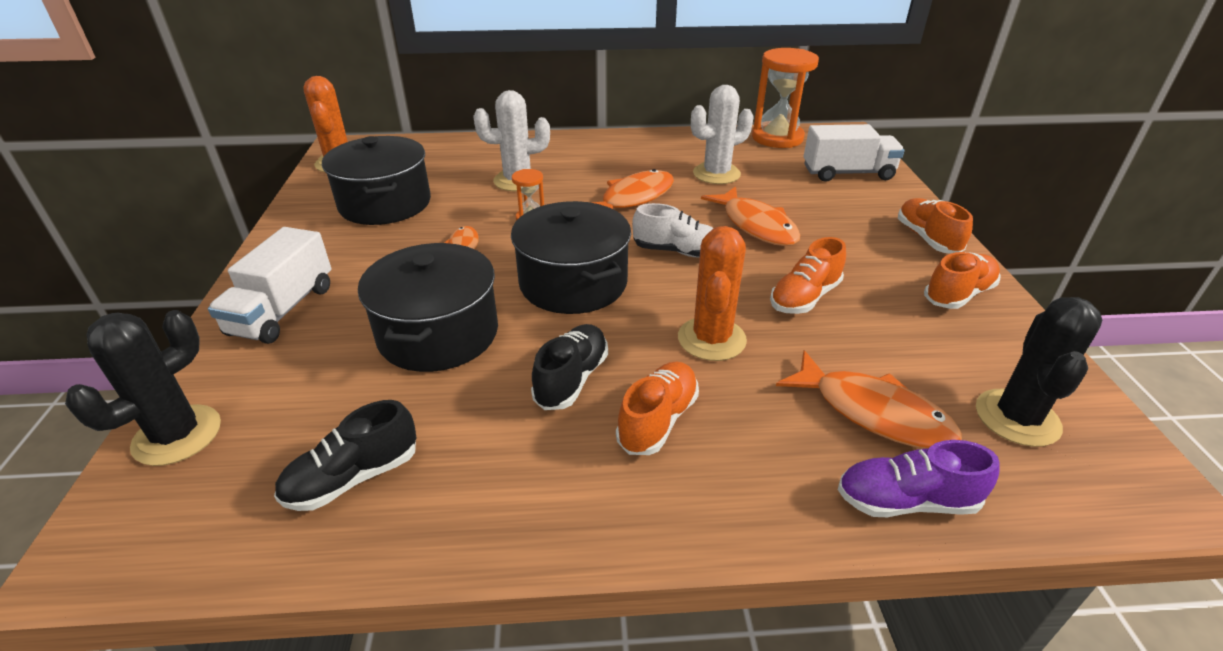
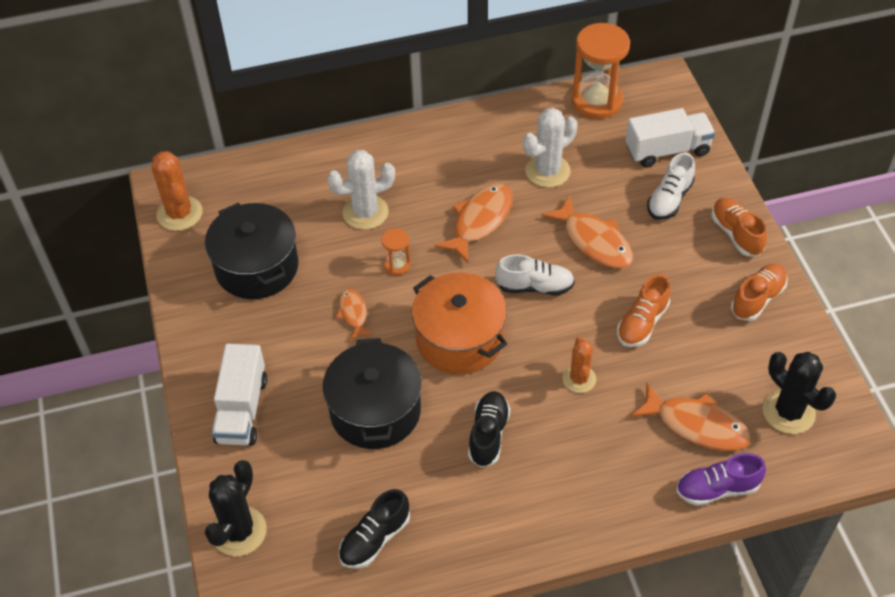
camera: 10 degrees left, 15 degrees up
(573, 283) = (459, 339): black pot -> orange pot
(658, 420) = (556, 458): orange shoe -> none
(711, 339) = (579, 379): orange cactus -> orange cactus, size x0.66
(847, 205) = (669, 199): none -> white shoe
(1017, 418) = (788, 412): black cactus -> black cactus turned 45 degrees counterclockwise

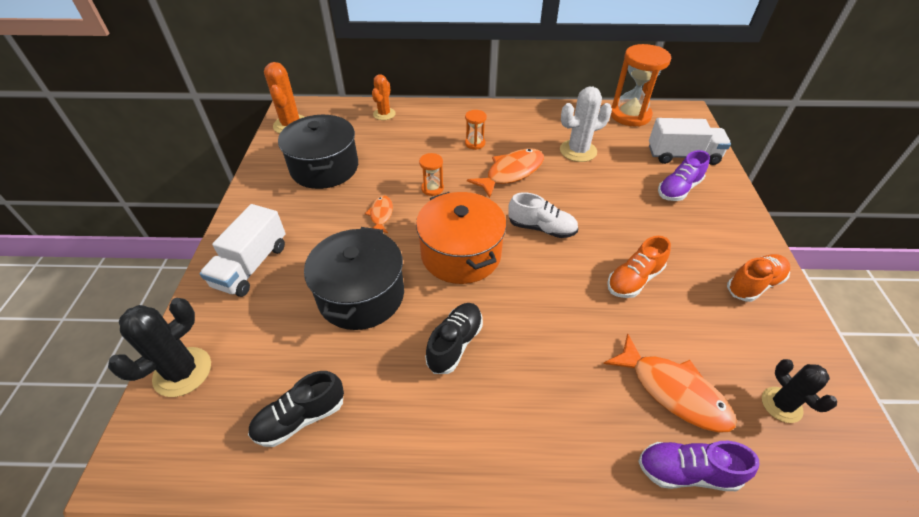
camera: 15 degrees right, 5 degrees down
(365, 212) = (424, 150): white cactus -> none
(423, 188) = (475, 143): none -> orange hourglass
(579, 379) = (560, 314): orange cactus -> orange cactus (384, 114)
(594, 241) = (604, 206): orange fish -> none
(669, 199) = (678, 189): white shoe -> purple shoe
(736, 234) = (737, 227): orange shoe -> none
(788, 412) = (781, 405): black cactus -> black cactus, size x0.66

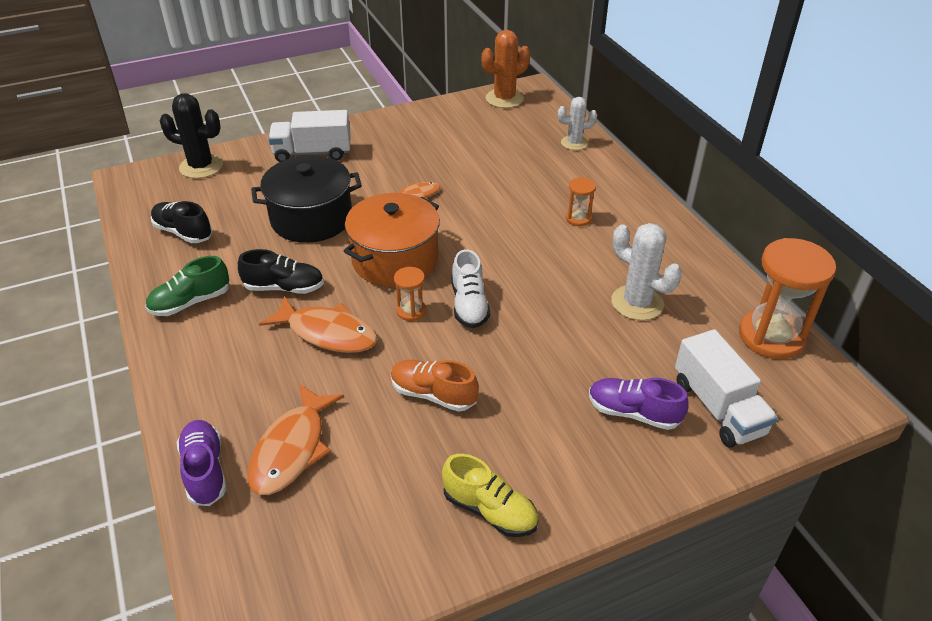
camera: 65 degrees right, 5 degrees down
(324, 168) = (457, 140): black pot -> none
(384, 114) = (574, 143): orange cactus -> white cactus
(432, 188) = (477, 213): orange hourglass -> orange hourglass (411, 311)
(433, 435) = (191, 302): none -> green shoe
(511, 172) = (547, 259): orange fish -> orange fish (328, 333)
(754, 284) = (489, 510): orange shoe -> yellow shoe
(781, 405) = (310, 545): black cactus -> none

